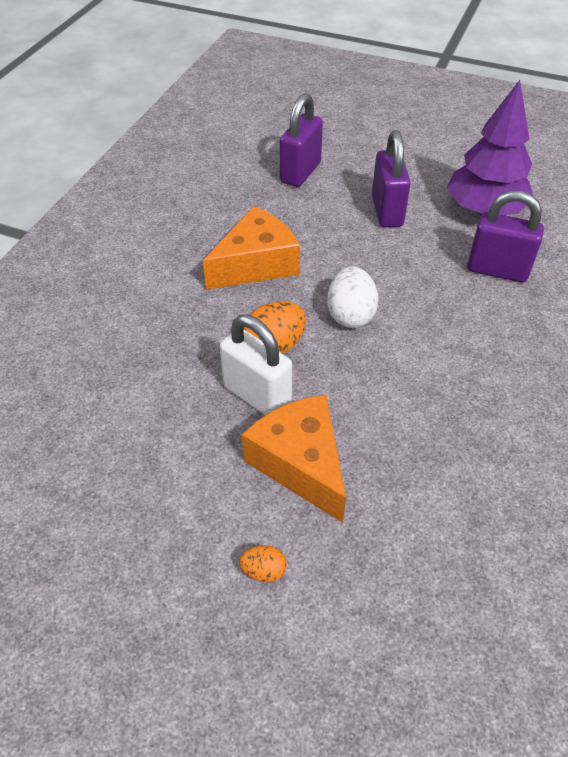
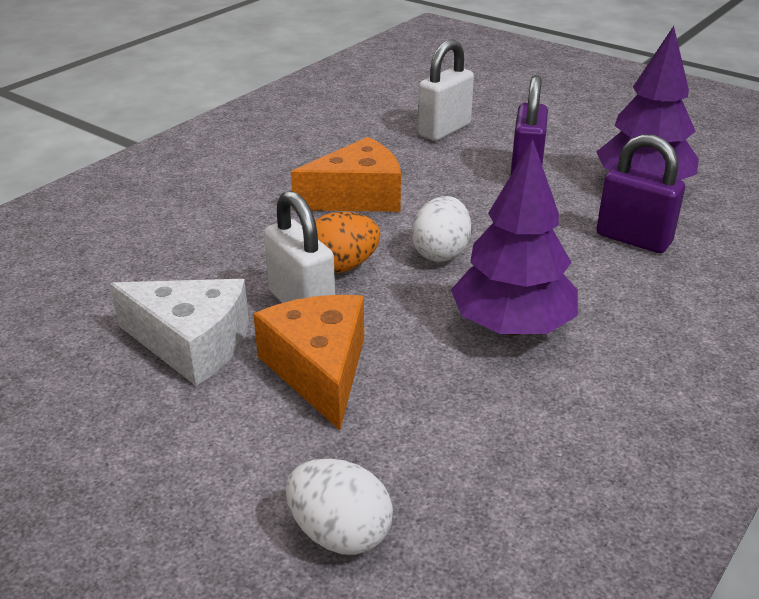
camera: 15 degrees right, 15 degrees down
(181, 460) = (191, 344): none -> white cheese
(263, 571) = (229, 455): orange egg -> none
(300, 172) = (444, 130): purple padlock -> white padlock
(383, 625) = (340, 533): none -> white egg
(436, 383) = (512, 327): none -> purple tree

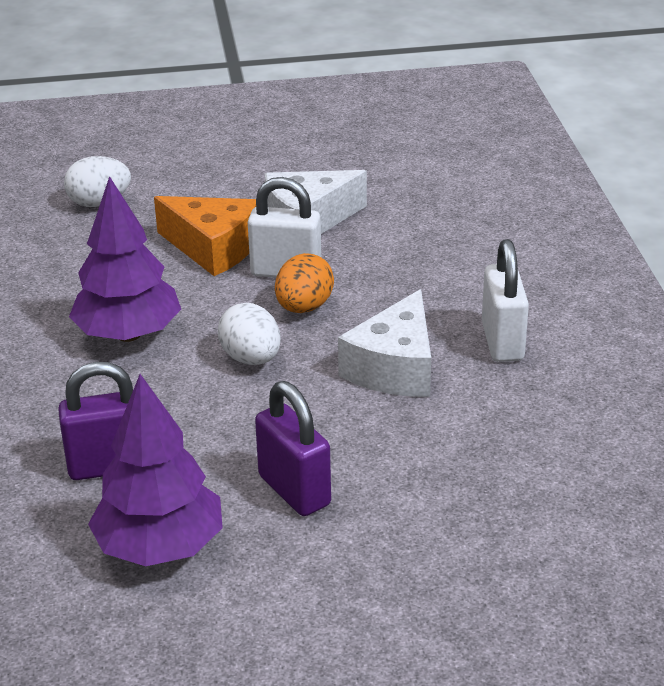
camera: 135 degrees right, 0 degrees up
(357, 197) = (395, 368): orange cheese -> white cheese
(444, 130) = (459, 501): white padlock -> white padlock (502, 342)

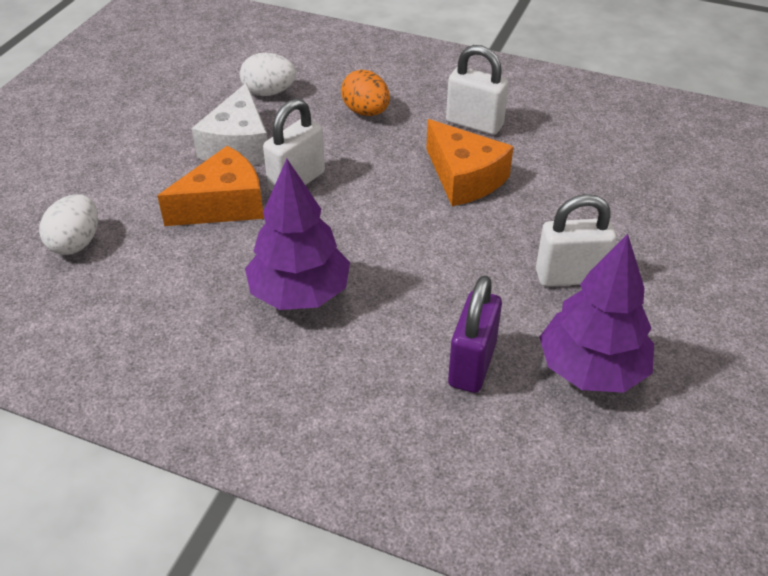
camera: 60 degrees left, 10 degrees up
(251, 359) = (394, 239): white egg -> white egg (269, 92)
(294, 490) = (569, 276): purple padlock -> white padlock
(304, 307) = (352, 190): orange egg -> orange egg (366, 112)
(395, 368) = (464, 178): white cheese -> orange cheese

